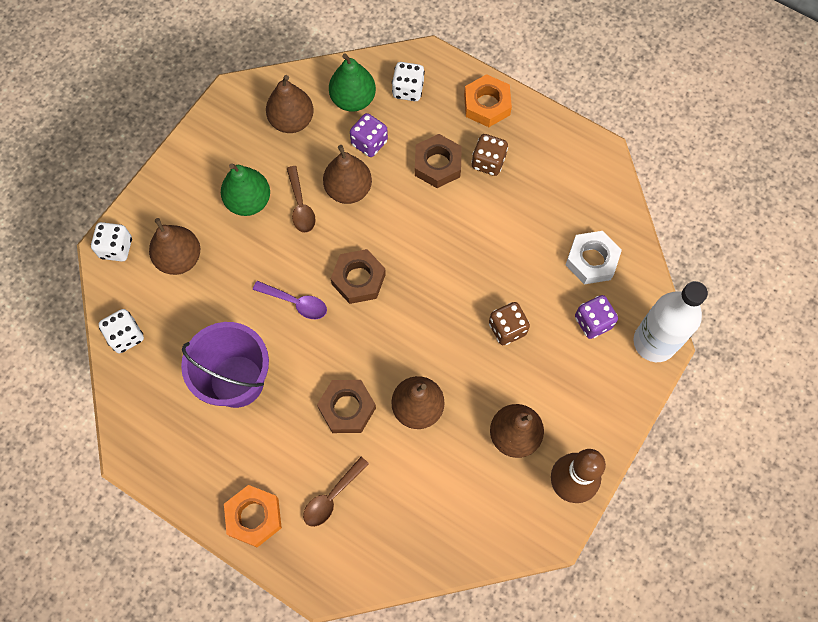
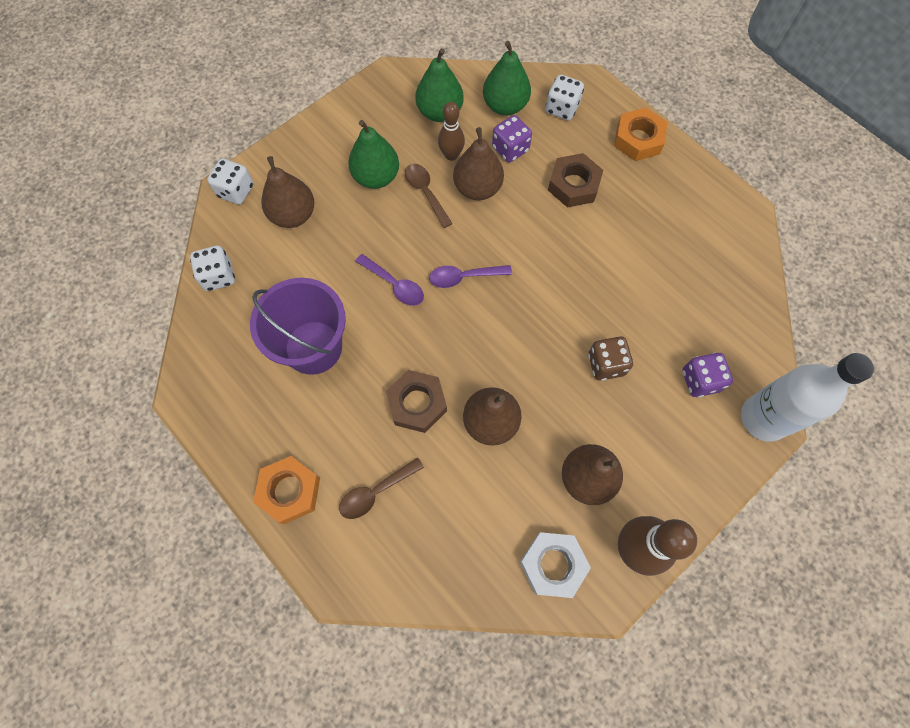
camera: 15 degrees right, 0 degrees up
(292, 121) = (439, 112): brown pear -> green pear
(300, 206) = (426, 193): brown spoon -> brown spoon turned 150 degrees clockwise
(314, 162) = (451, 155): none -> brown bowling pin
(358, 279) = (464, 277): brown nut -> purple spoon
(488, 162) = (626, 194): brown dice -> none
(591, 260) = (713, 316): white nut -> white nut (553, 565)

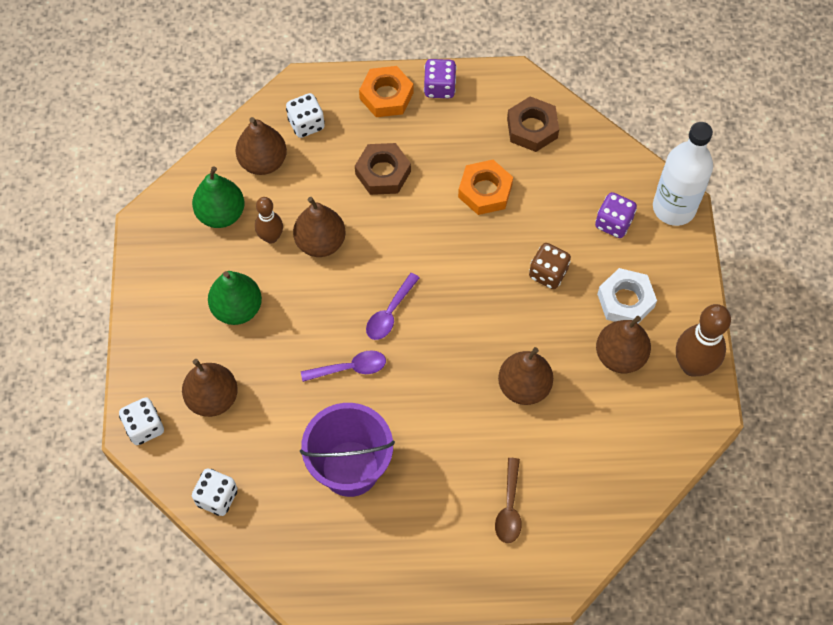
camera: 50 degrees left, 5 degrees down
(289, 491) = (456, 570): orange nut -> orange nut (485, 191)
(417, 403) = (465, 427): brown nut -> brown nut (532, 128)
(426, 193) = (288, 283): brown spoon -> none
(505, 106) = (263, 162): green pear -> brown pear
(510, 149) = (307, 190): purple dice -> purple dice (439, 87)
(553, 565) = (661, 427): white nut -> white nut (625, 300)

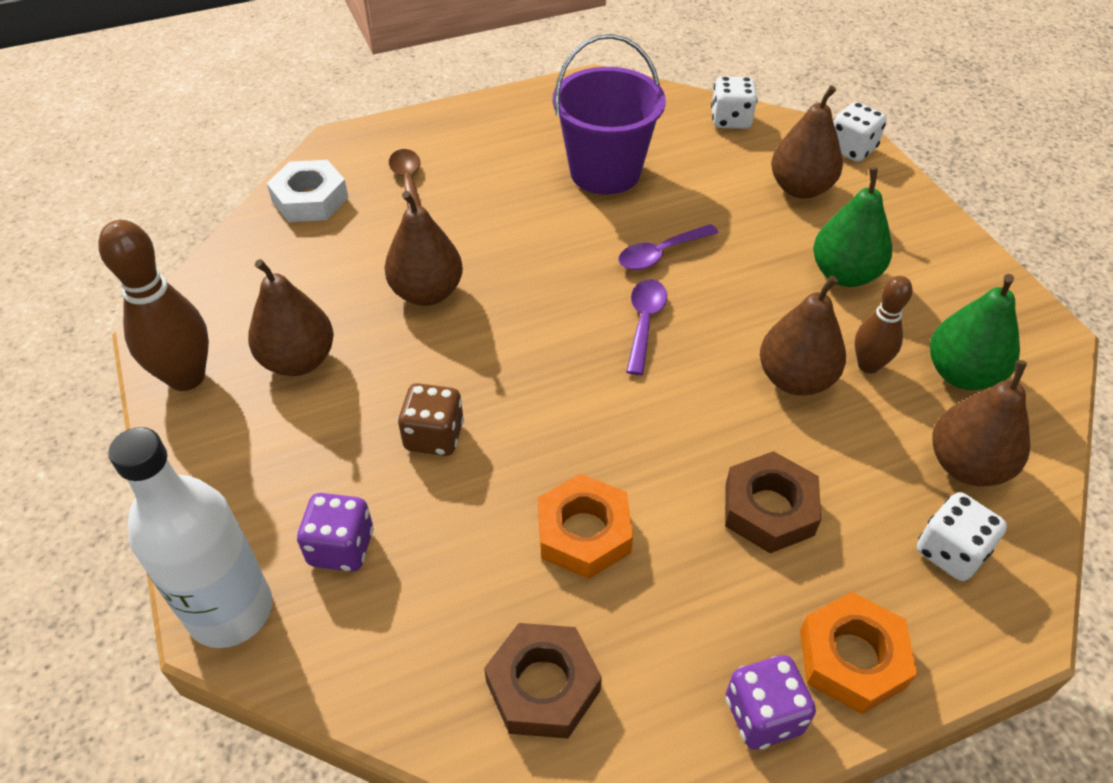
camera: 160 degrees right, 15 degrees down
(625, 300) = (301, 433): white nut -> white nut (310, 199)

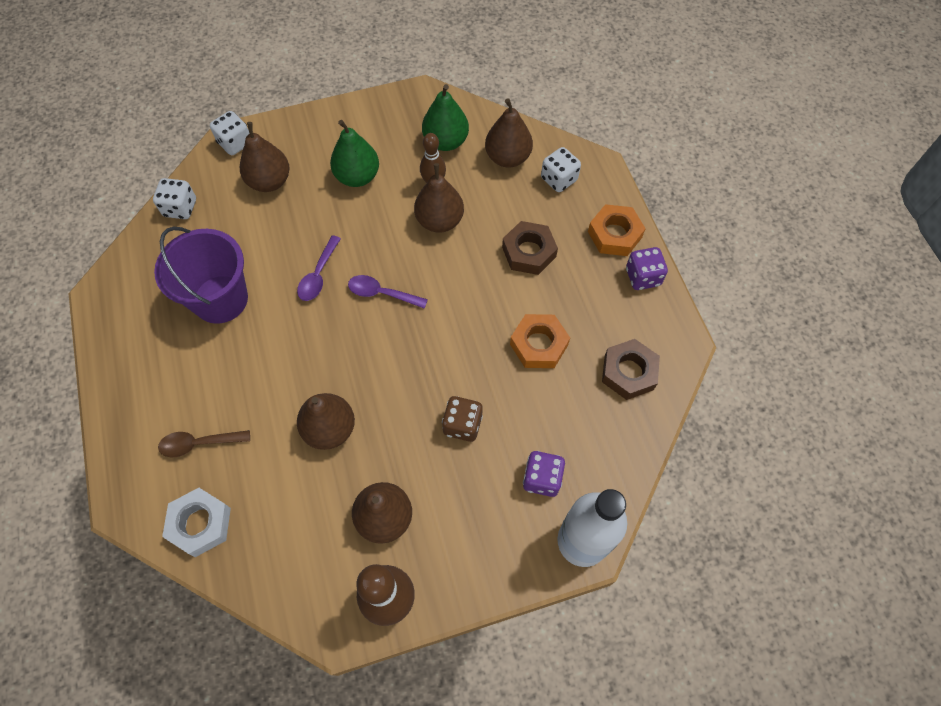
camera: 85 degrees left, 15 degrees up
(661, 254) = (318, 275): purple spoon -> purple spoon turned 45 degrees clockwise

